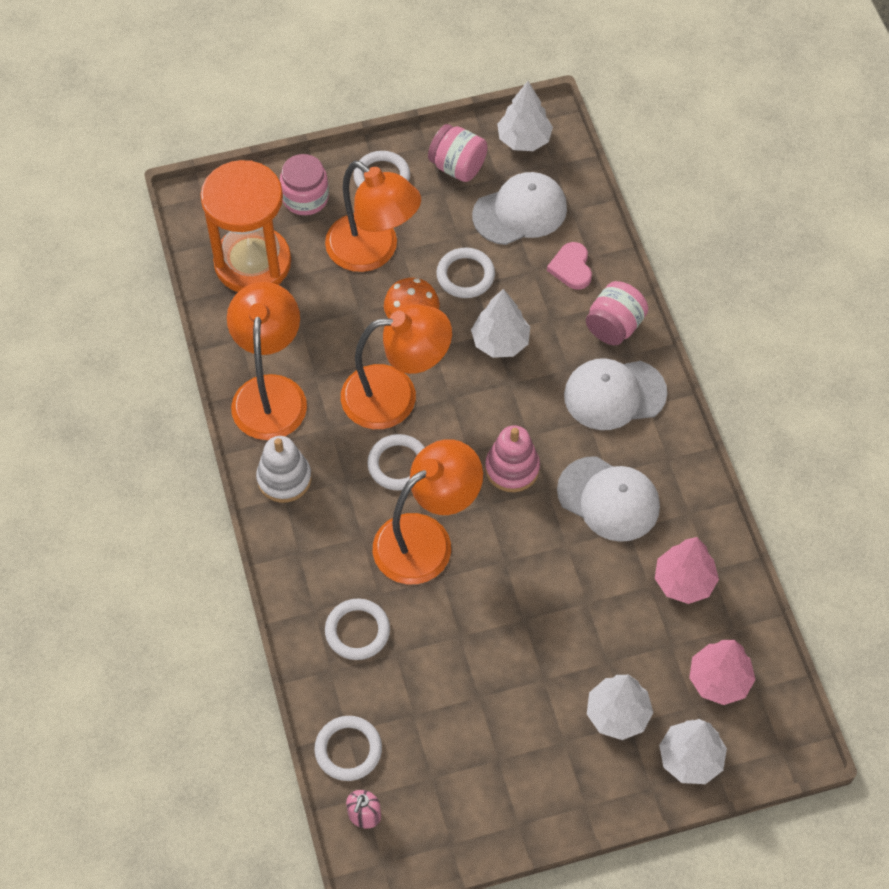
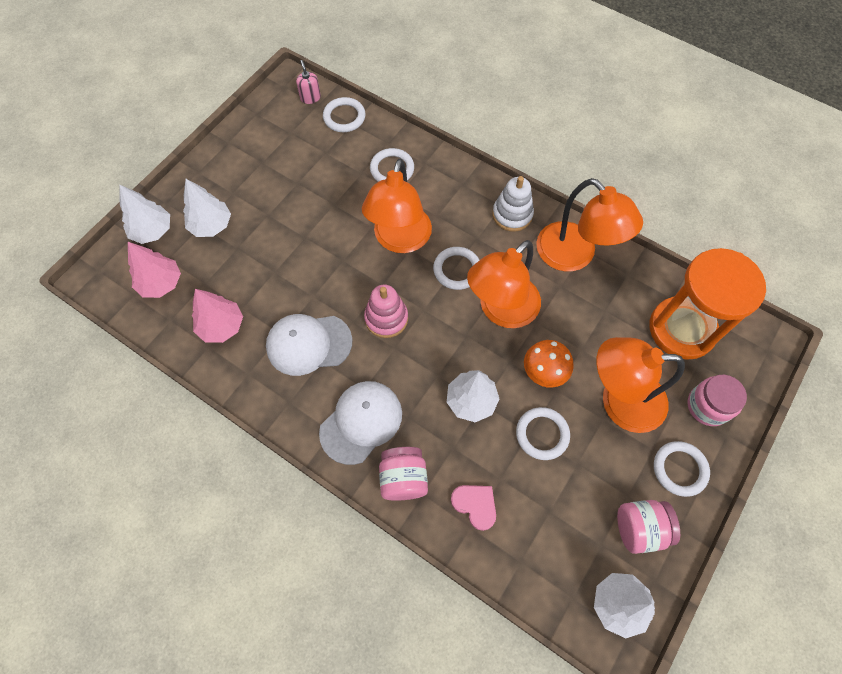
camera: 140 degrees right, 5 degrees up
(520, 211) = (556, 525): white cap -> none

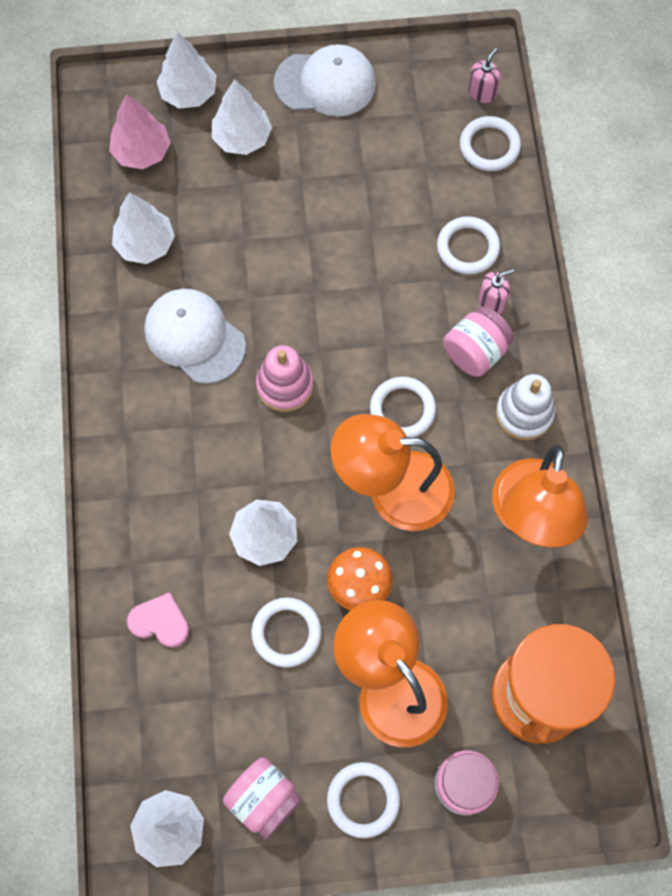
camera: 50 degrees right, 5 degrees up
(222, 326) = (145, 244): pink tree -> white tree
(361, 422) = (156, 451): white cap -> white cap (325, 83)
(400, 240) = (387, 326): orange lamp -> none
(403, 478) = (132, 535): pink jar -> pink jar (475, 352)
(434, 181) = (492, 302): none -> pink soap dispenser
(475, 505) = (160, 622): pink heart -> pink heart turned 75 degrees counterclockwise

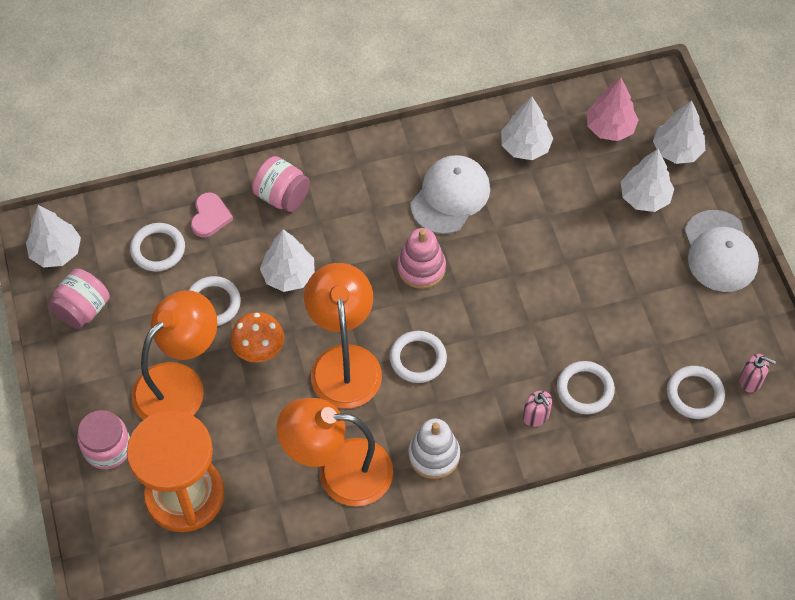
camera: 80 degrees right, 10 degrees down
(363, 800) = (88, 377): white ring -> white ring (158, 249)
(475, 352) = (484, 409): pink jar -> pink jar (282, 196)

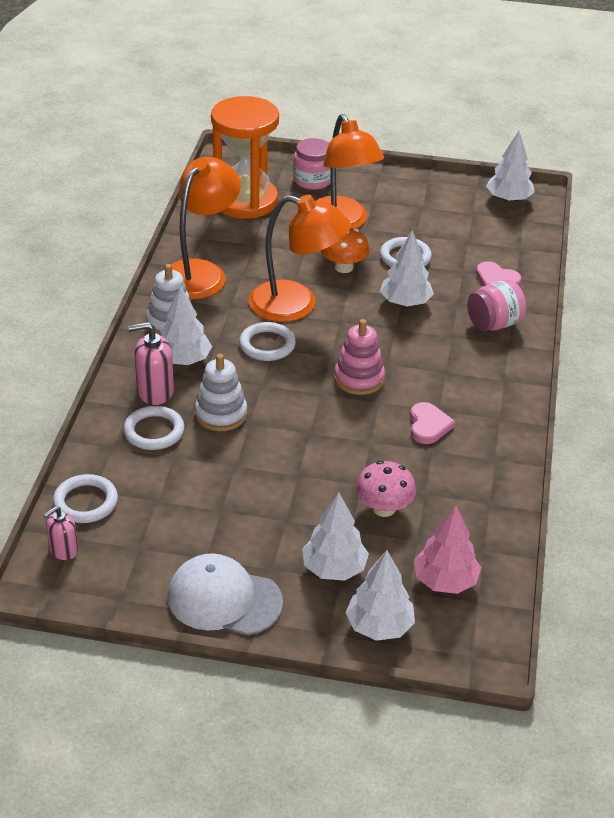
camera: 115 degrees right, 20 degrees down
(83, 309) = (444, 198): pink jar -> none
(158, 249) = (479, 245): white ring -> none
(450, 196) = (428, 425): white cap -> pink heart
(525, 147) = (458, 502): white tree -> white tree (183, 360)
(531, 350) = (221, 414): none -> white stacking toy
(536, 416) = (155, 391): pink soap dispenser -> pink soap dispenser, size x1.56
(563, 191) = (384, 508): none -> pink mushroom

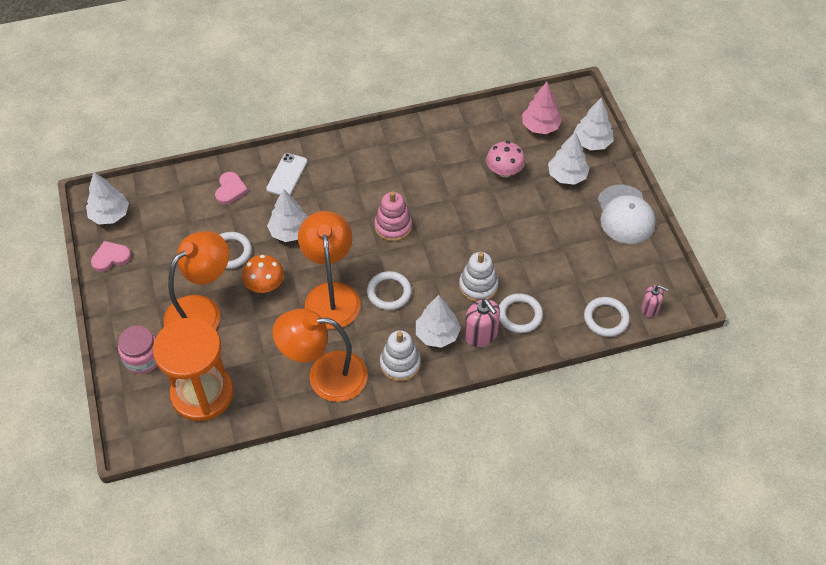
camera: 115 degrees left, 15 degrees up
(428, 425) = (416, 175): pink heart -> pink heart (110, 257)
(494, 324) = (287, 175): pink jar -> white phone

